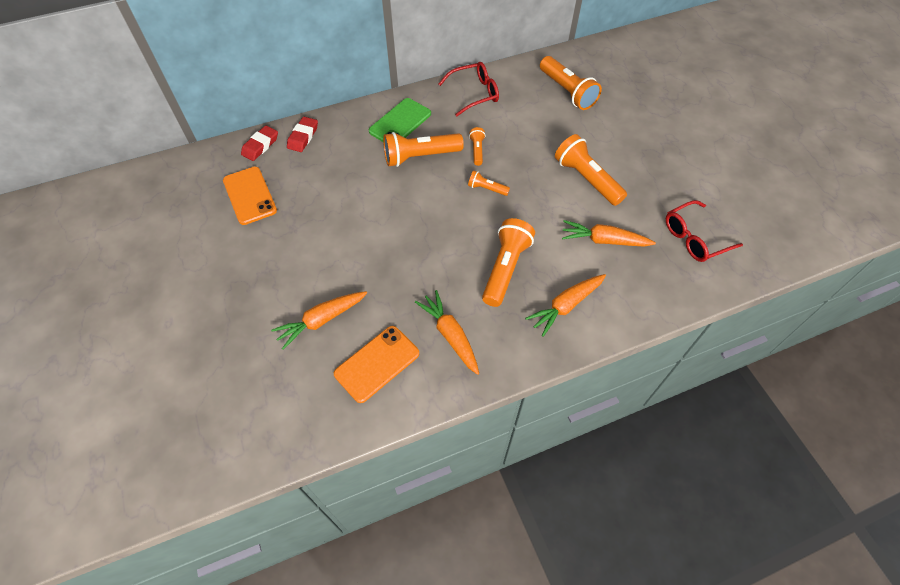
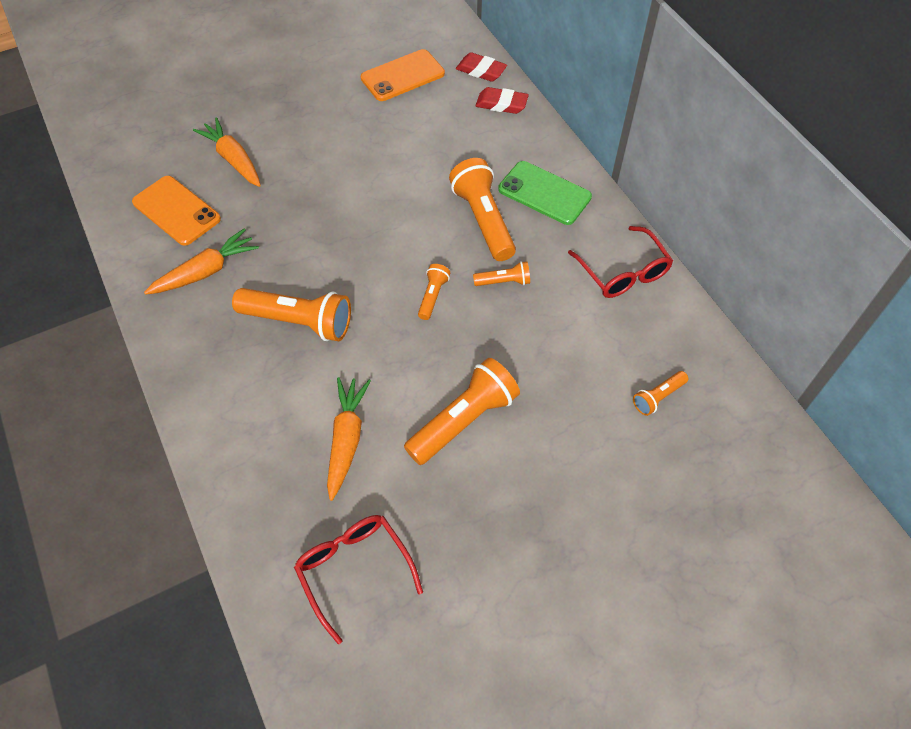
camera: 85 degrees right, 0 degrees up
(566, 306) = (239, 389): orange carrot -> none
(567, 91) = (658, 397): orange flashlight -> orange flashlight, size x0.51

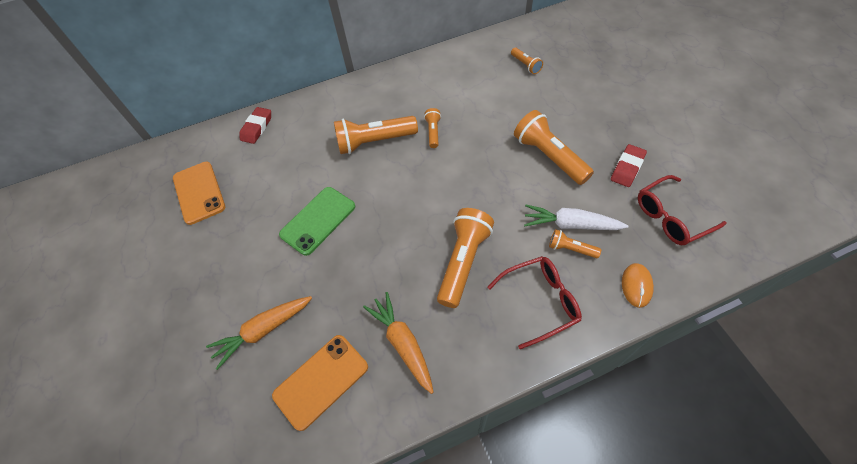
camera: 80 degrees left, 0 degrees up
(251, 508) = (636, 286): none -> orange mouse
(346, 439) = (570, 224): orange carrot -> white carrot
(432, 296) = (443, 173): orange flashlight -> orange flashlight (570, 249)
(481, 71) = (214, 139): red eraser -> red eraser (627, 168)
(544, 193) = (355, 107): green phone -> green phone (318, 220)
(623, 272) = (431, 73): red glasses -> red glasses (540, 301)

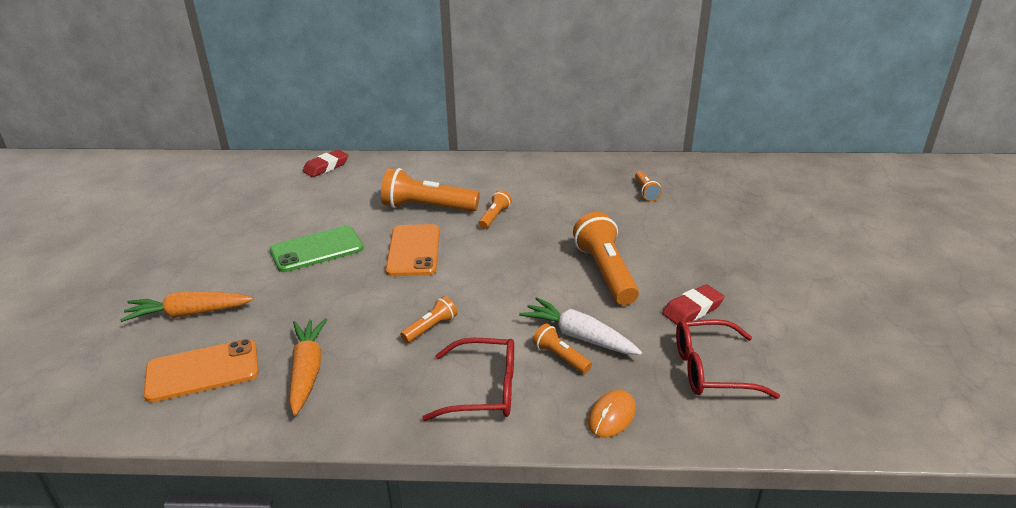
camera: 20 degrees right, 25 degrees down
(199, 192) = (231, 197): orange phone -> orange phone (413, 250)
(463, 261) = (430, 328): orange flashlight -> orange flashlight, size x0.51

